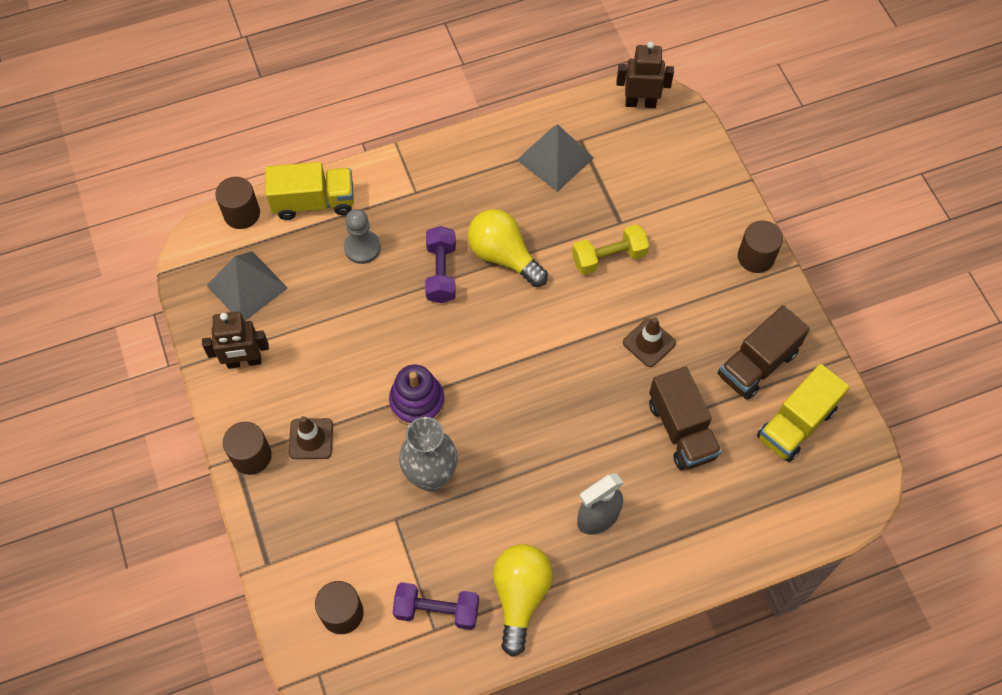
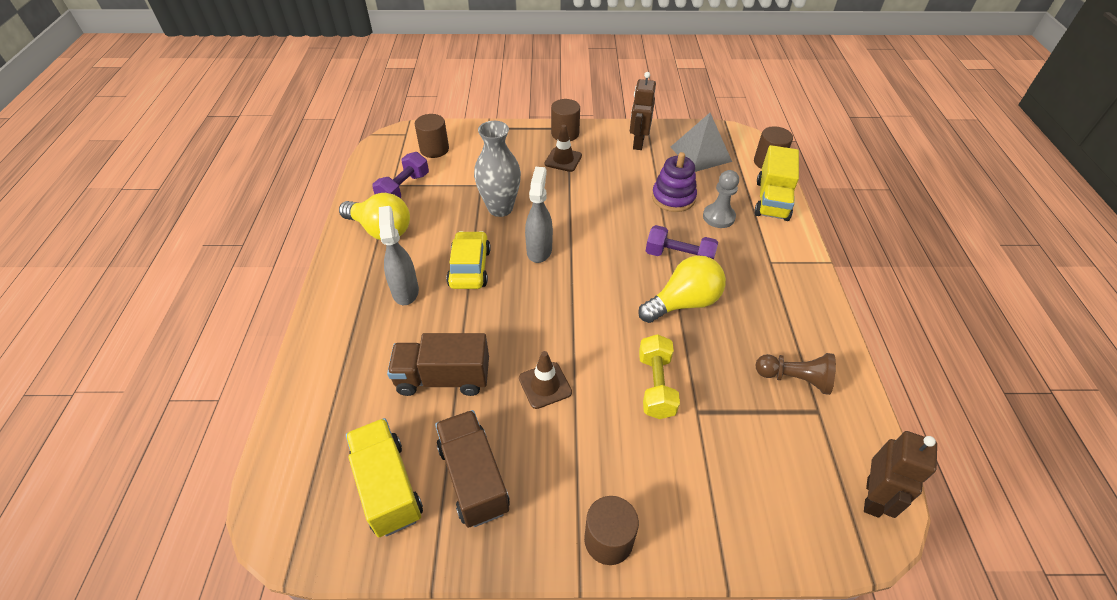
camera: 110 degrees right, 15 degrees down
(417, 401) = (564, 215): purple stacking toy -> purple stacking toy (673, 198)
(483, 408) = (539, 250): none -> grey spray bottle
(538, 468) = (470, 268): none -> yellow car
(555, 159) = (794, 379): grey pyramid -> brown pawn

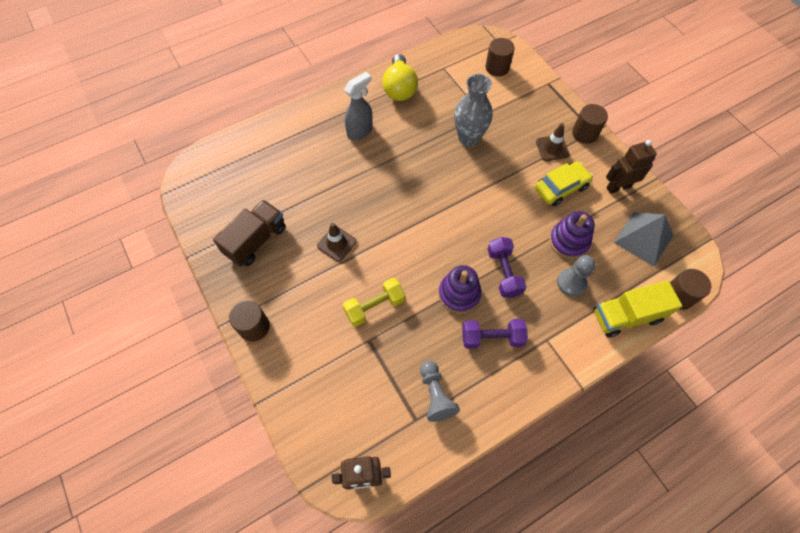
camera: 60 degrees right, 15 degrees up
(388, 487) = (230, 204): yellow truck -> none
(404, 188) = (445, 76): purple dumbbell -> purple dumbbell (492, 338)
(443, 378) = (310, 189): brown truck -> none
(470, 268) = (402, 153): yellow car -> yellow car (561, 188)
(539, 250) = (446, 182): grey spray bottle -> none
(683, 303) = (459, 294): yellow light bulb -> purple stacking toy
(794, 379) = (435, 395): brown pawn -> grey pawn

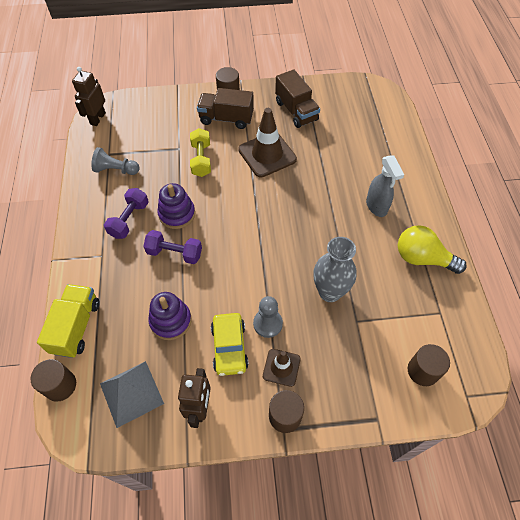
camera: 115 degrees right, 5 degrees down
(298, 310) = (226, 119): none -> brown truck
(336, 243) = (267, 154): brown traffic cone -> brown traffic cone, size x1.79
(571, 283) = (133, 300): grey pawn -> grey pawn (267, 324)

